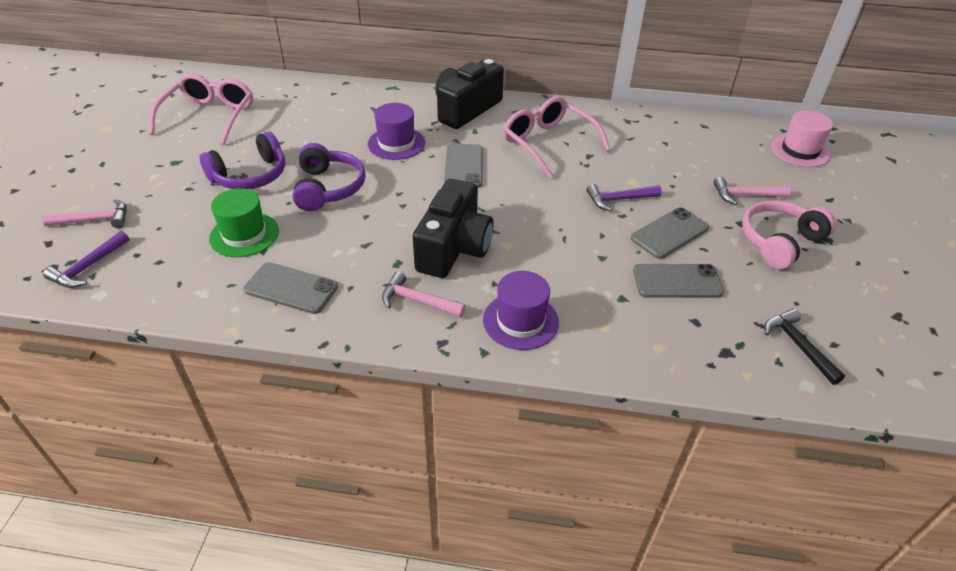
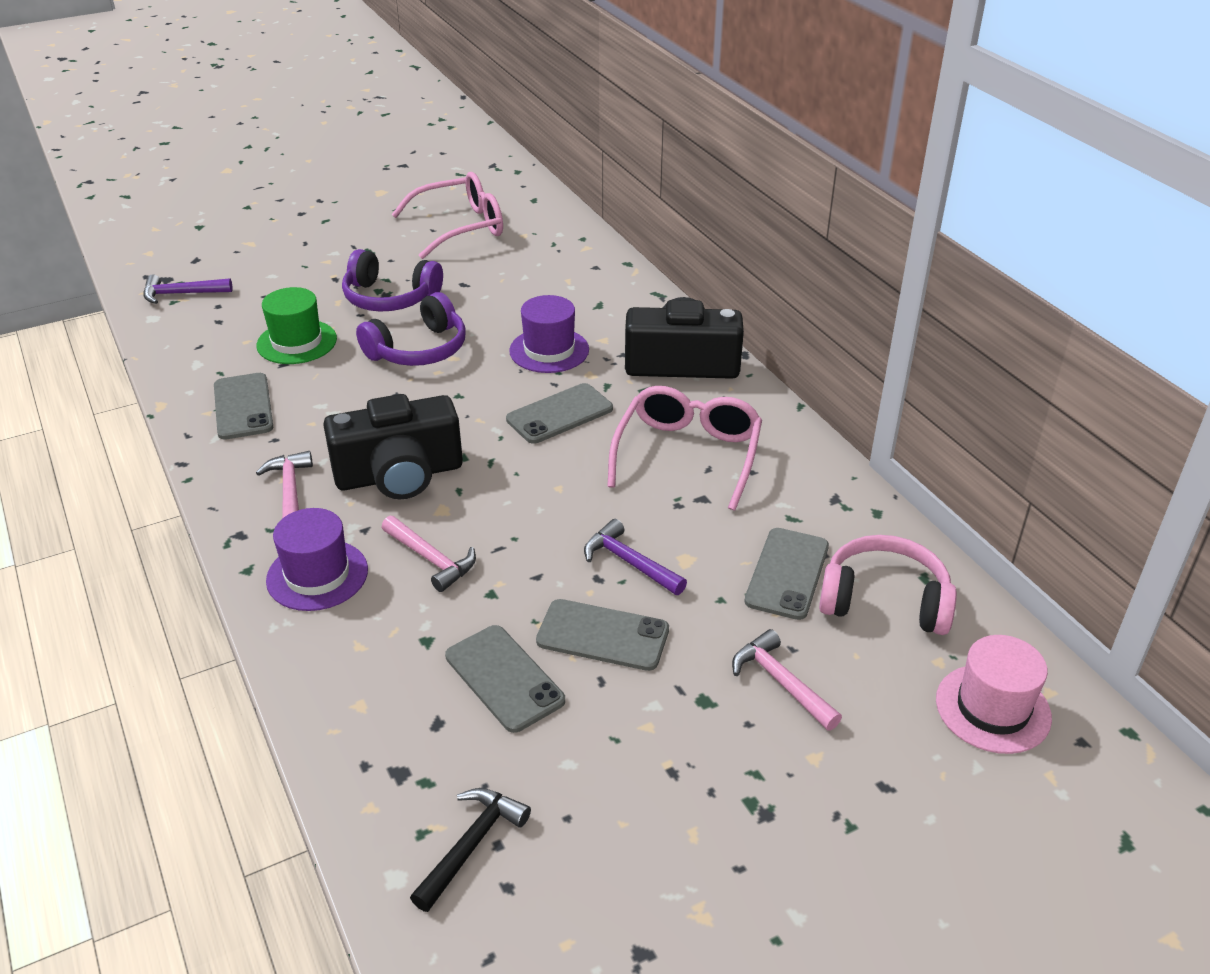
camera: 55 degrees right, 5 degrees down
(94, 220) = (244, 262): pink hammer -> pink hammer (431, 559)
(670, 158) = (787, 573): none -> grey phone
(779, 242) = (699, 757): pink headphones -> pink headphones (884, 601)

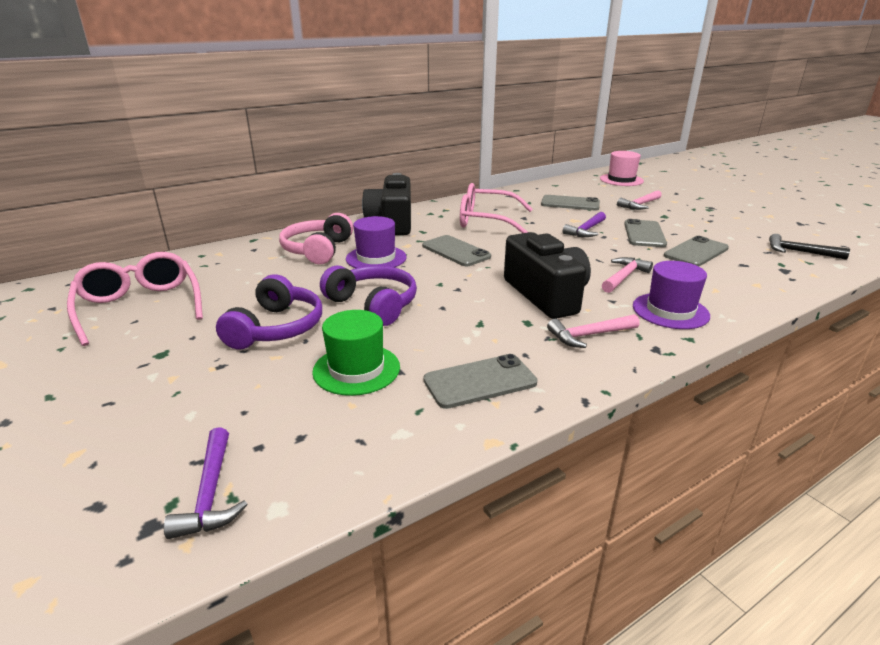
camera: 95 degrees left, 10 degrees down
(884, 601) = (575, 190): pink headphones -> pink headphones (318, 250)

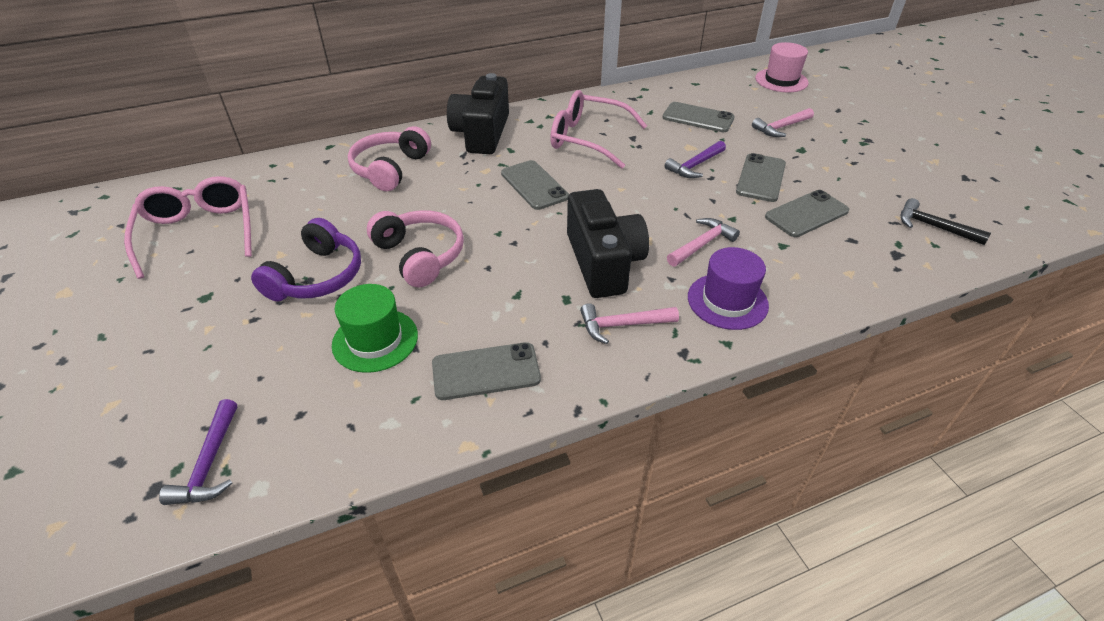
camera: 10 degrees right, 15 degrees up
(373, 305) = (420, 256): purple headphones -> pink headphones
(376, 258) = (446, 187): purple hat -> none

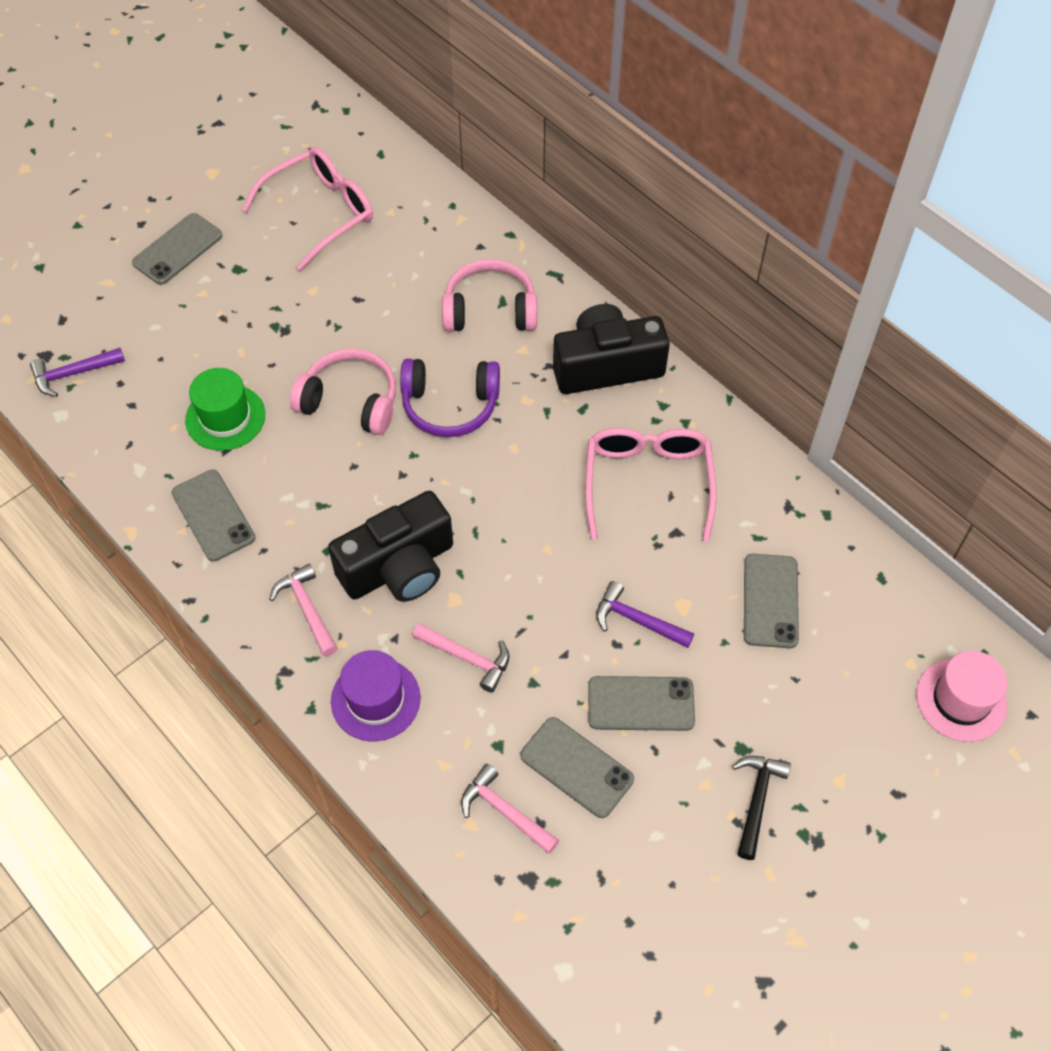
camera: 70 degrees right, 15 degrees up
(317, 276) = (291, 334): purple headphones -> purple headphones (450, 405)
(420, 256) = (350, 401): pink headphones -> pink headphones turned 105 degrees counterclockwise
(534, 185) = (516, 458): grey phone -> grey phone (178, 249)
(781, 127) = (796, 715): pink hammer -> pink hammer (505, 811)
(933, 227) = (609, 928): black hammer -> black hammer (756, 801)

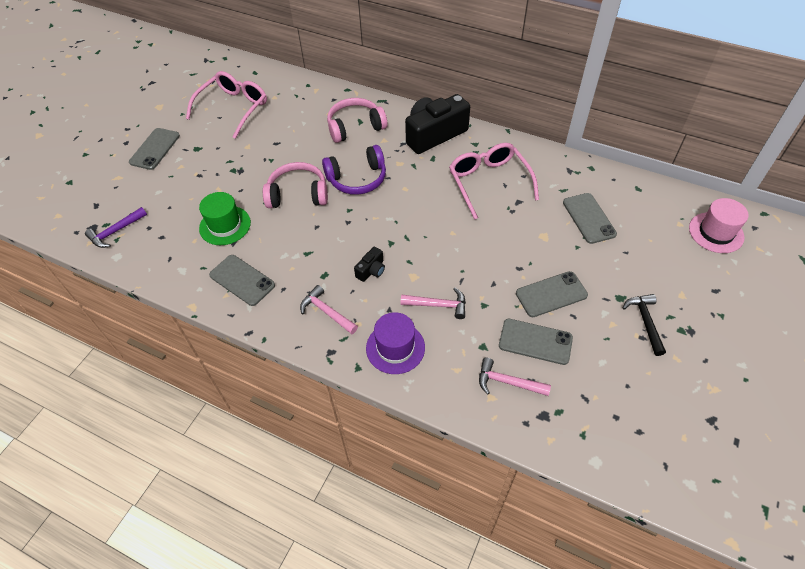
camera: 20 degrees left, 5 degrees down
(399, 567) = (371, 270): black camera -> black camera, size x0.44
(637, 620) = (523, 252): purple hammer -> none

